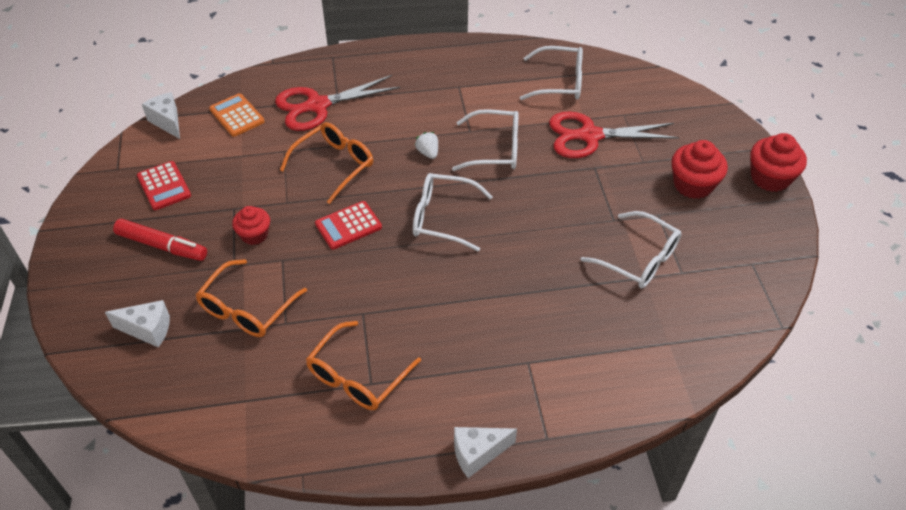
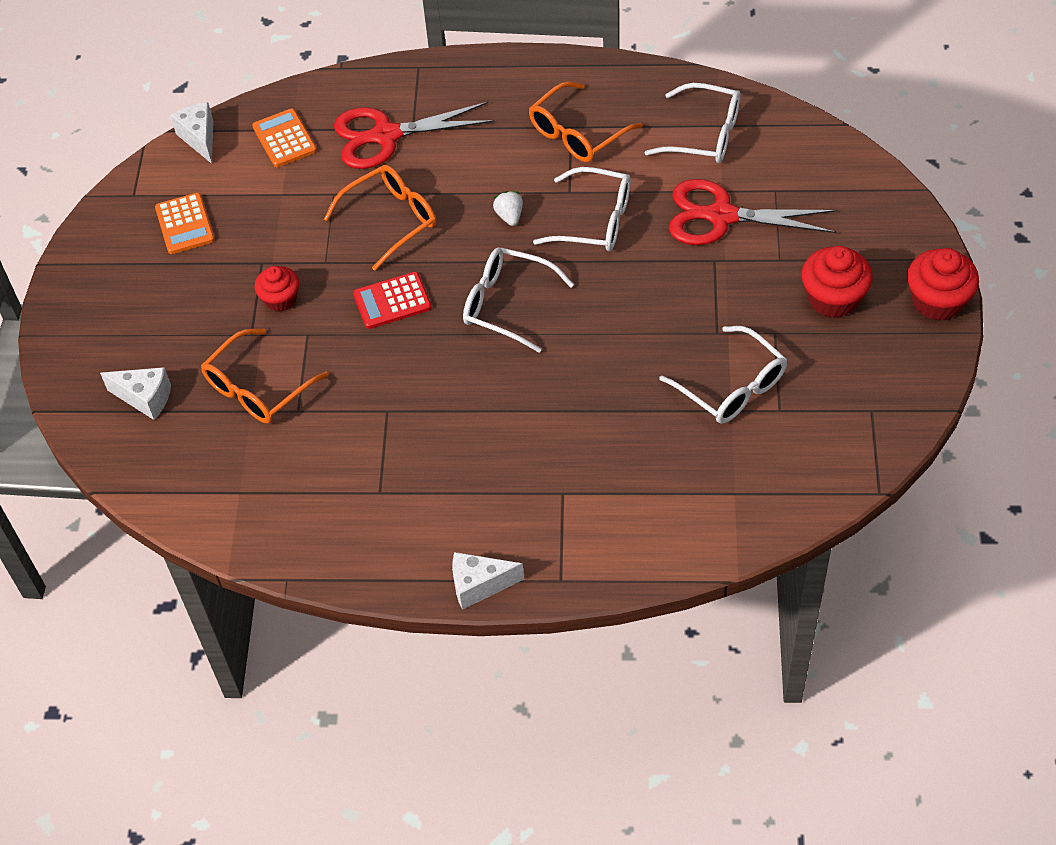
camera: 15 degrees right, 5 degrees up
(162, 246) = (173, 300): red marker -> none
(164, 186) = (185, 224): red calculator -> orange calculator
(358, 376) = (366, 482): orange glasses -> orange glasses (577, 133)

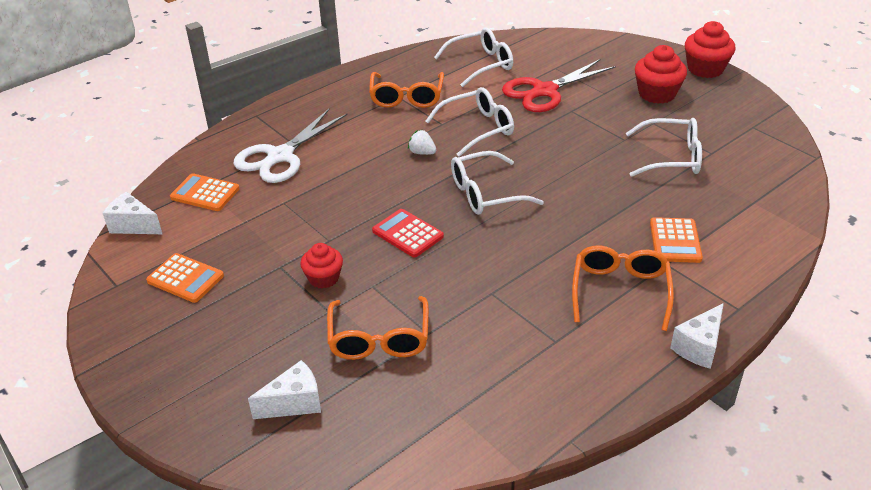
camera: 45 degrees left, 15 degrees down
(386, 135) = (280, 156): red scissors -> white scissors
(391, 220) = (345, 194): orange glasses -> orange glasses (620, 291)
(392, 301) = (407, 234): red calculator -> red calculator turned 105 degrees clockwise
(602, 477) = (675, 241): none -> orange calculator

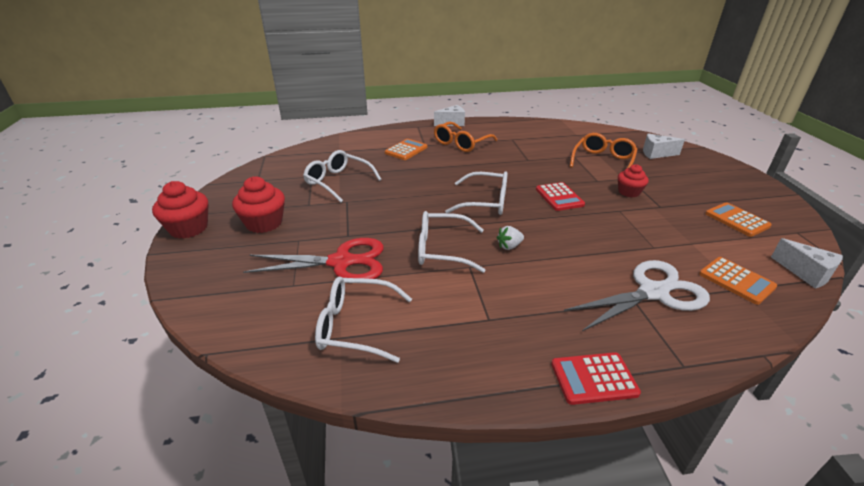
camera: 150 degrees left, 5 degrees down
(313, 90) = (593, 378): none -> red calculator
(406, 97) = (480, 313): orange glasses -> none
(422, 152) = (509, 246): white strawberry -> white strawberry turned 90 degrees clockwise

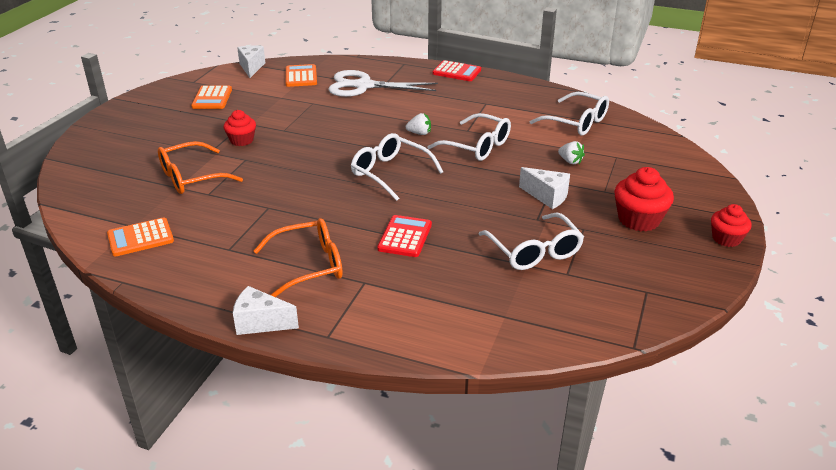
camera: 150 degrees left, 0 degrees up
(189, 228) = (726, 239): red cupcake -> red cupcake, size x0.65
(341, 262) = (570, 161): red scissors -> white strawberry
(406, 150) = (401, 280): orange calculator -> orange calculator (140, 238)
(559, 197) = (313, 156): red calculator -> red calculator (405, 237)
(656, 154) = (117, 167): white cheese -> white cheese (547, 196)

